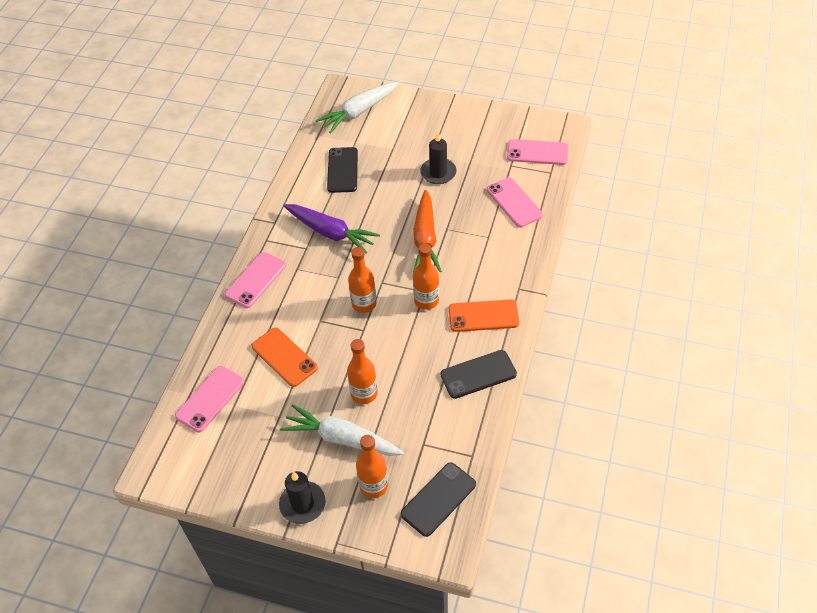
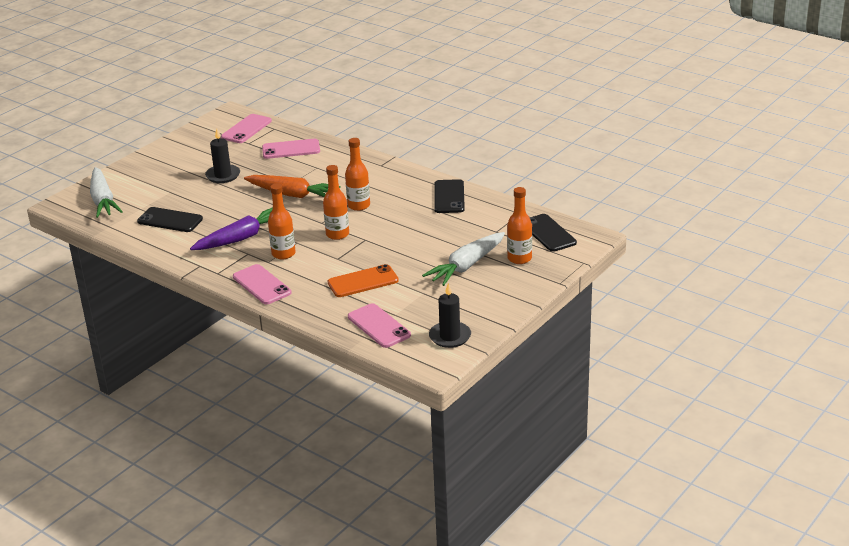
camera: 70 degrees left, 20 degrees down
(302, 504) = (516, 293): black candle -> black candle (450, 336)
(364, 393) = (430, 249): orange bottle -> orange bottle (283, 254)
(483, 316) = (395, 184): orange phone -> none

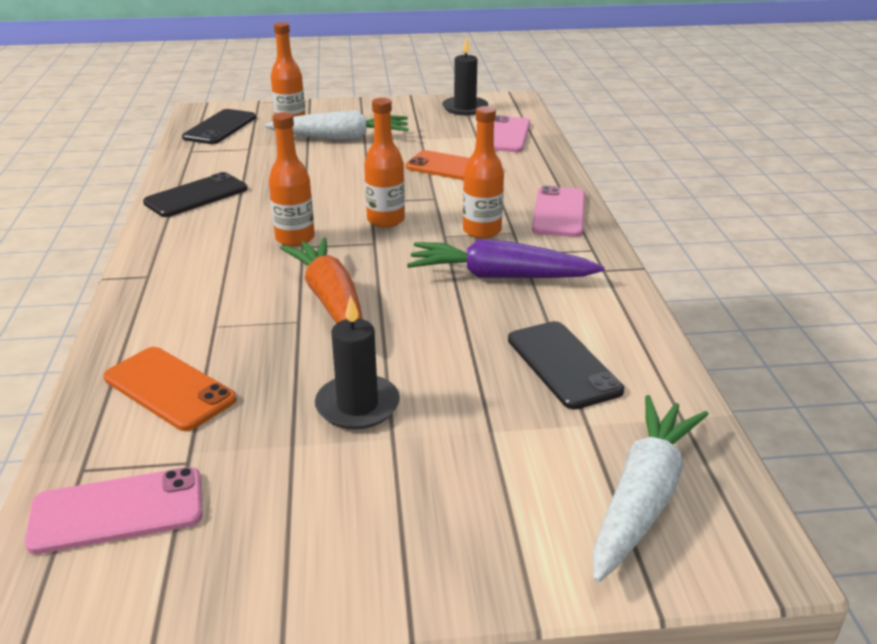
camera: 135 degrees left, 0 degrees up
(291, 149) = (169, 389): pink phone -> orange phone

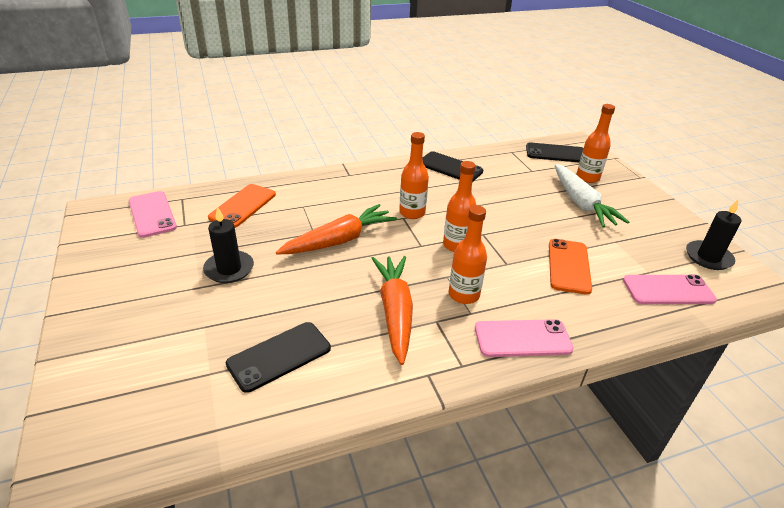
camera: 75 degrees right, 5 degrees up
(499, 276) = (395, 312): purple carrot -> orange carrot
(643, 497) = (130, 405): white carrot -> none

